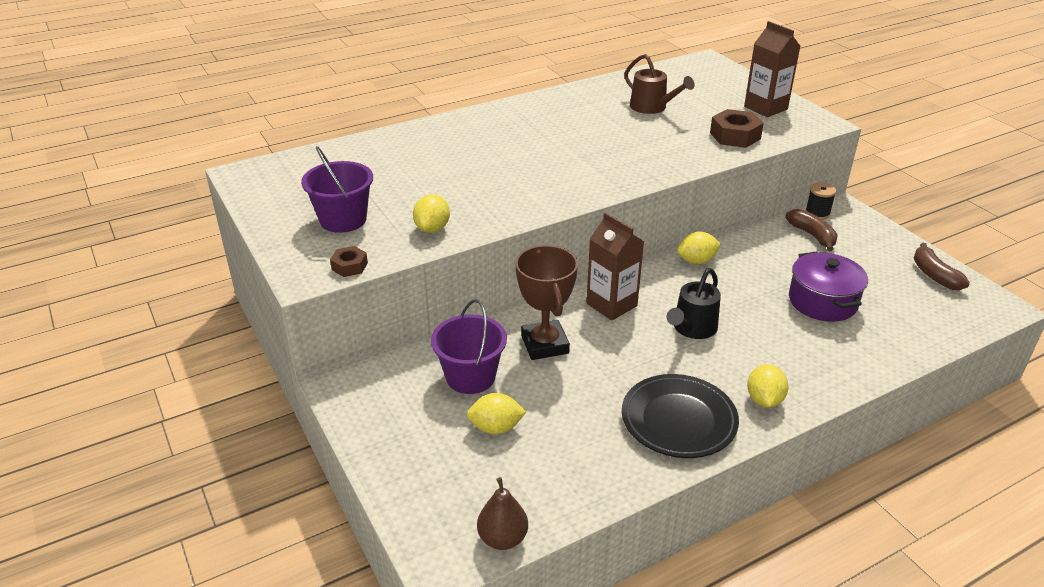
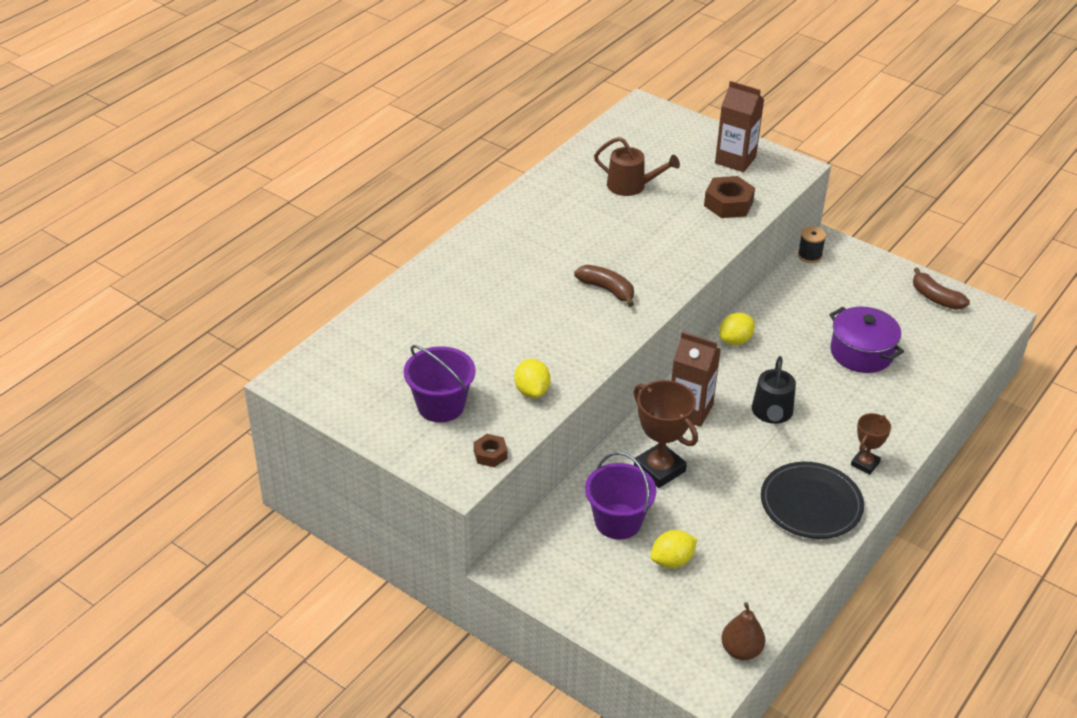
camera: 25 degrees left, 5 degrees up
(764, 400) = (865, 464): yellow lemon -> brown trophy
(812, 235) = (818, 283): brown banana -> brown banana (607, 290)

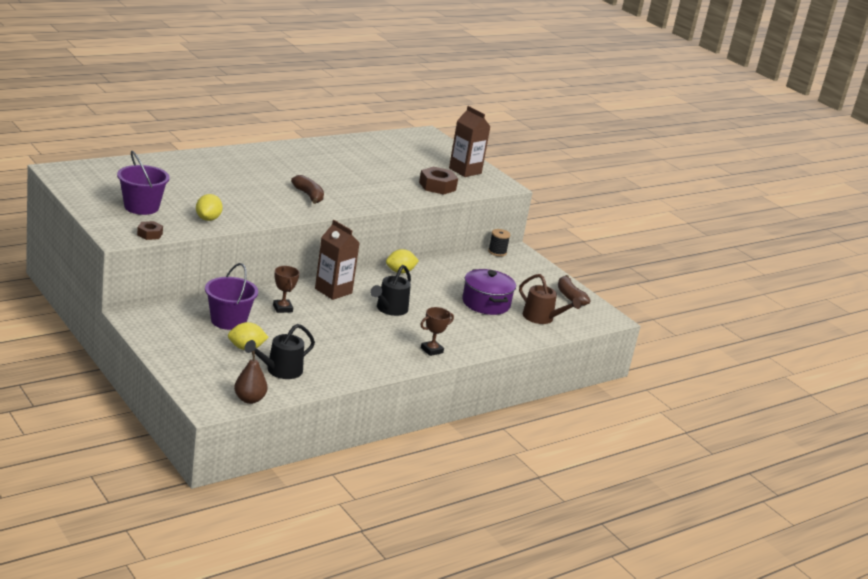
camera: 15 degrees right, 15 degrees down
(631, 186) = (378, 161): brown watering can -> brown watering can (541, 318)
(659, 469) = (282, 308): brown trophy -> brown trophy, size x0.58
(736, 582) = (280, 370): none -> black watering can
(811, 504) = (371, 355): black plate -> none

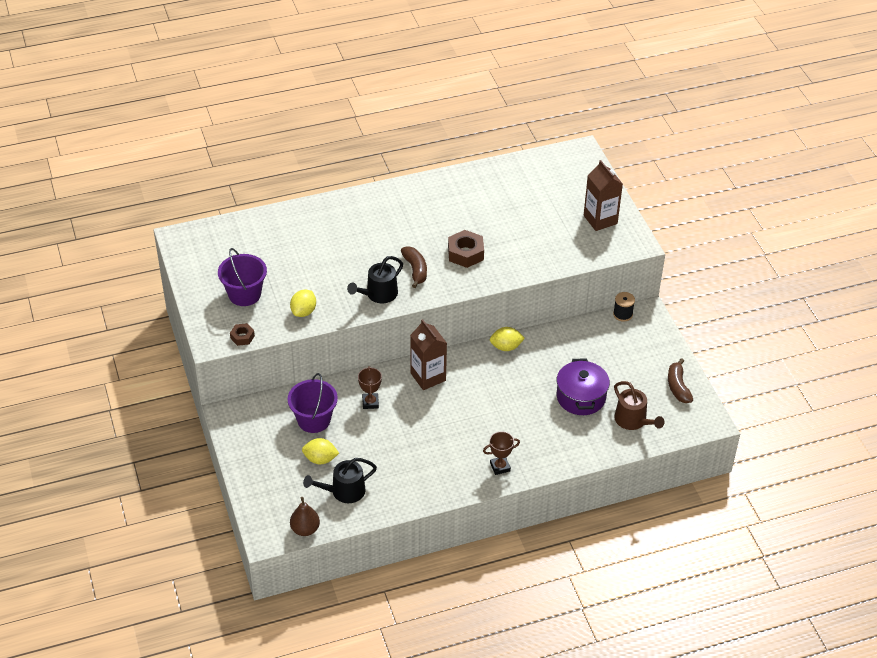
camera: 20 degrees right, 20 degrees up
(389, 309) = (477, 405): black watering can -> black watering can (378, 294)
(437, 186) = (559, 249): brown nut -> brown nut (465, 253)

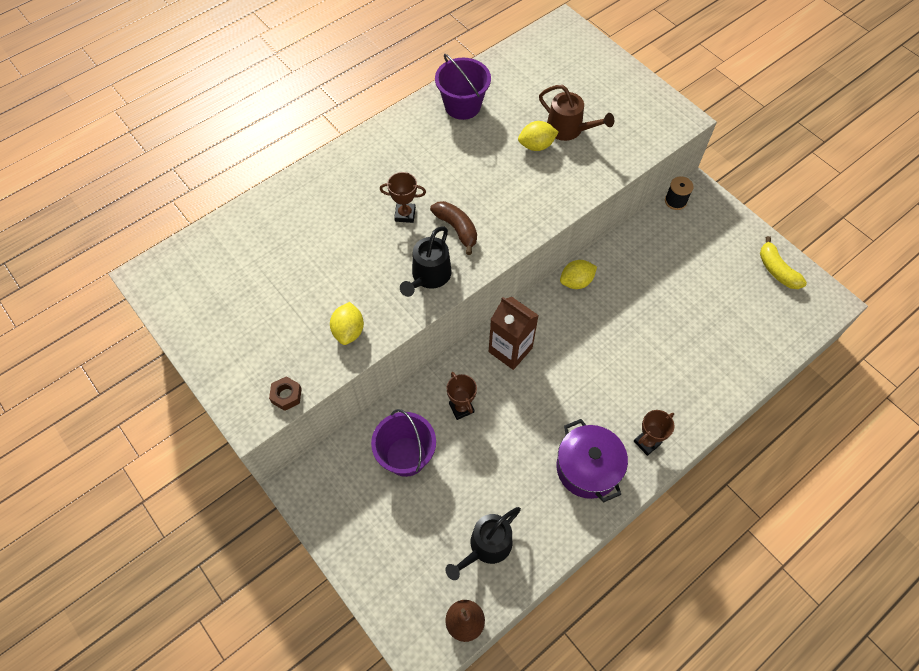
camera: 20 degrees left, 15 degrees up
(244, 294) = (263, 331): purple bucket -> purple bucket (462, 106)
(320, 459) = (438, 510): yellow lemon -> yellow lemon (536, 146)
(382, 250) = (405, 214): none -> brown trophy
(465, 253) = (503, 188): brown nut -> none
(581, 397) = (686, 318): purple pot -> purple pot (587, 468)
(600, 219) = (627, 101): brown carton -> none
(633, 421) = (755, 329): brown watering can -> brown watering can (568, 129)
(678, 387) = (776, 270): brown banana -> yellow banana

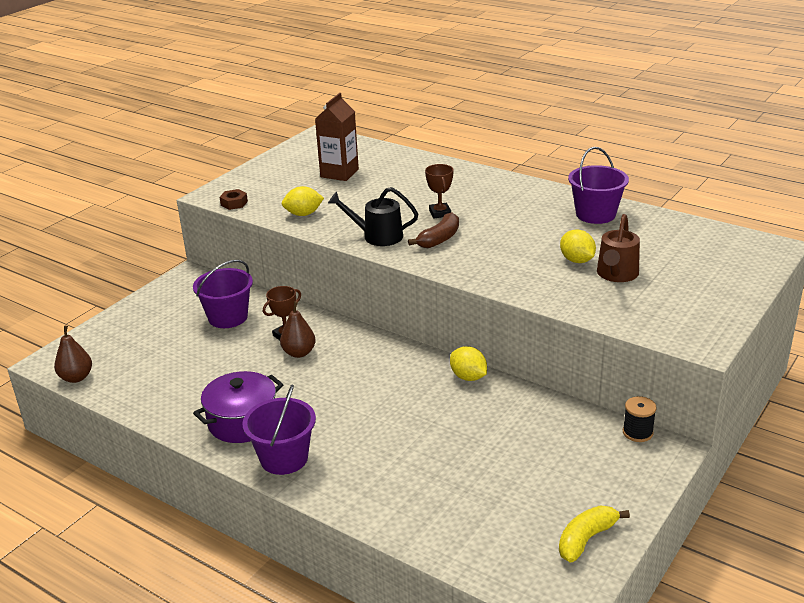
camera: 75 degrees right, 30 degrees down
(486, 547) = (148, 376): black watering can -> none
(495, 402) = (299, 353): none -> brown pear
(510, 350) = (362, 351): brown carton -> brown carton (339, 173)
(647, 442) = (284, 458): brown trophy -> purple bucket

